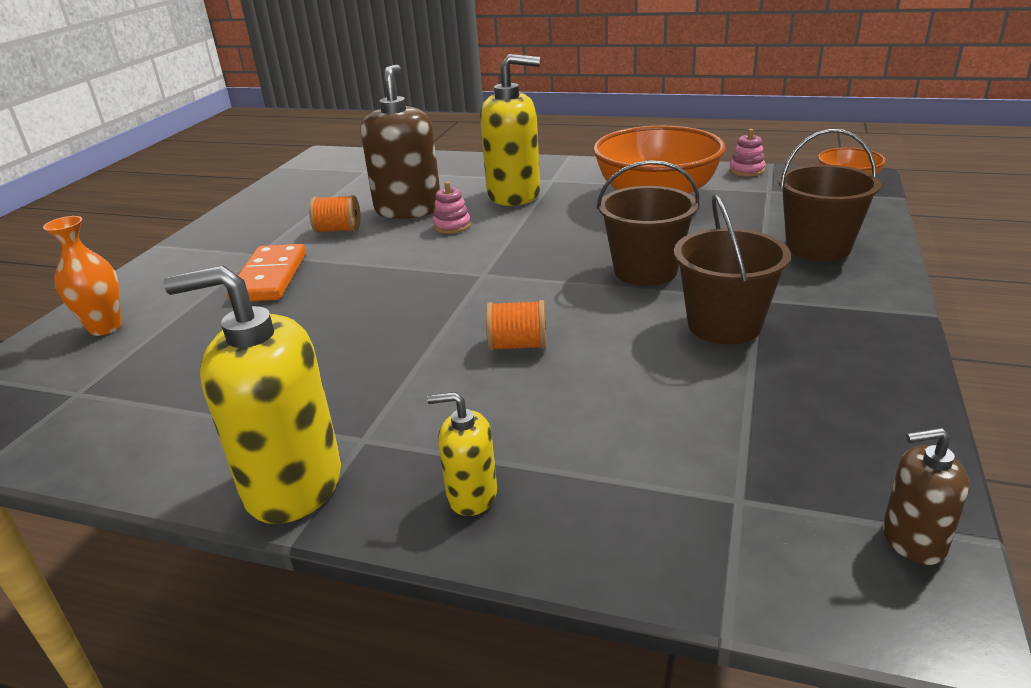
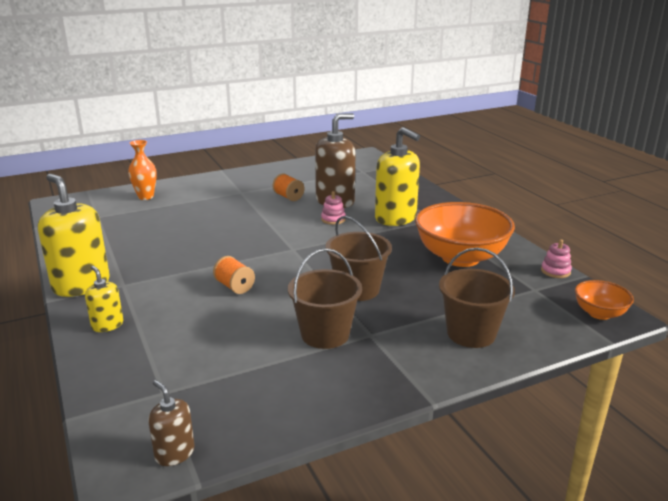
camera: 45 degrees right, 5 degrees down
(270, 277) = (224, 205): orange domino -> none

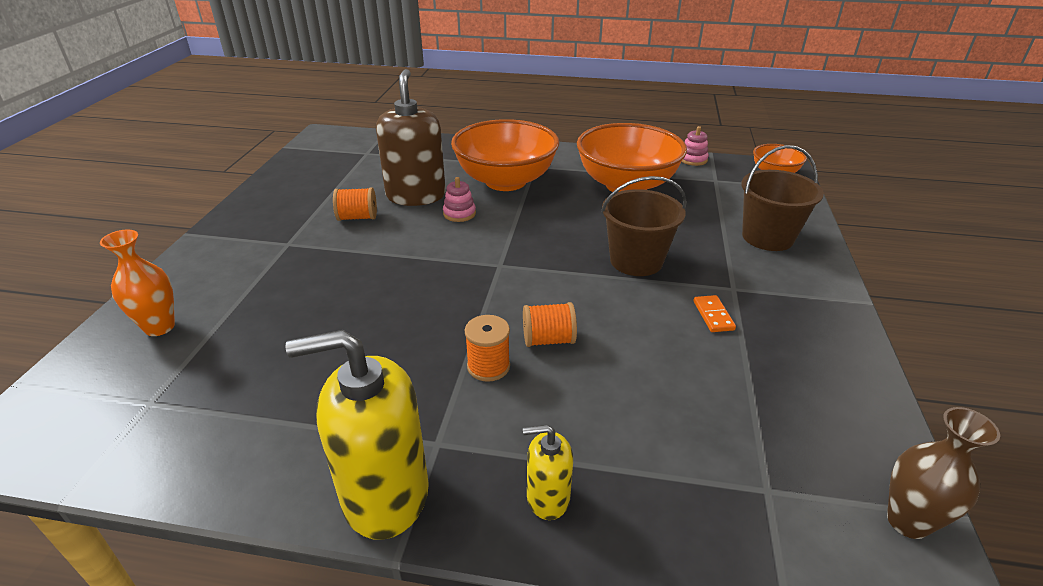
camera: 55 degrees left, 10 degrees up
(174, 453) = (907, 521): brown soap dispenser -> brown vase
(193, 278) = (488, 366): none -> orange spool
(325, 334) = (713, 315): brown bucket -> orange domino
(396, 218) = (505, 181): yellow soap dispenser -> orange bowl

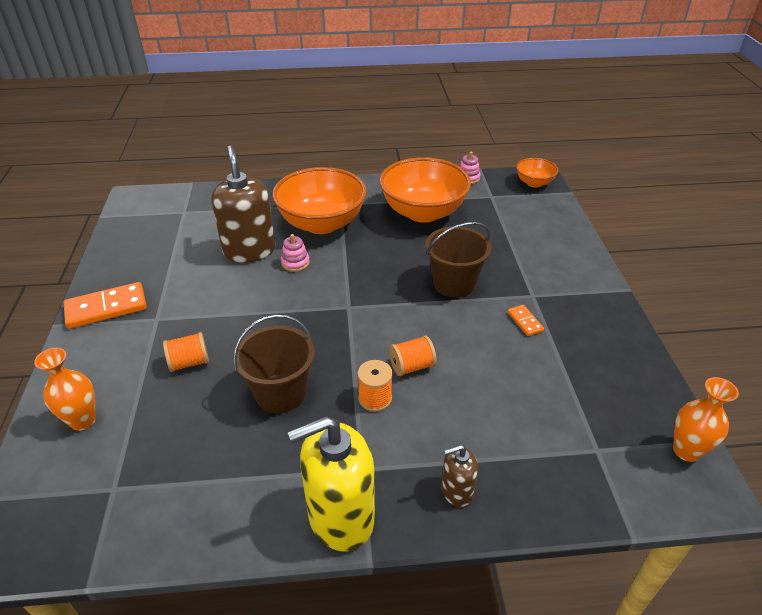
camera: 15 degrees left, 5 degrees up
(244, 226) = (106, 308): none -> orange domino
(357, 217) = (207, 281): orange spool -> orange spool (189, 362)
(547, 498) = (456, 491): yellow soap dispenser -> brown soap dispenser
(767, 237) = (545, 245): brown bucket -> brown bucket (280, 393)
(907, 521) = (686, 451): brown vase -> orange vase

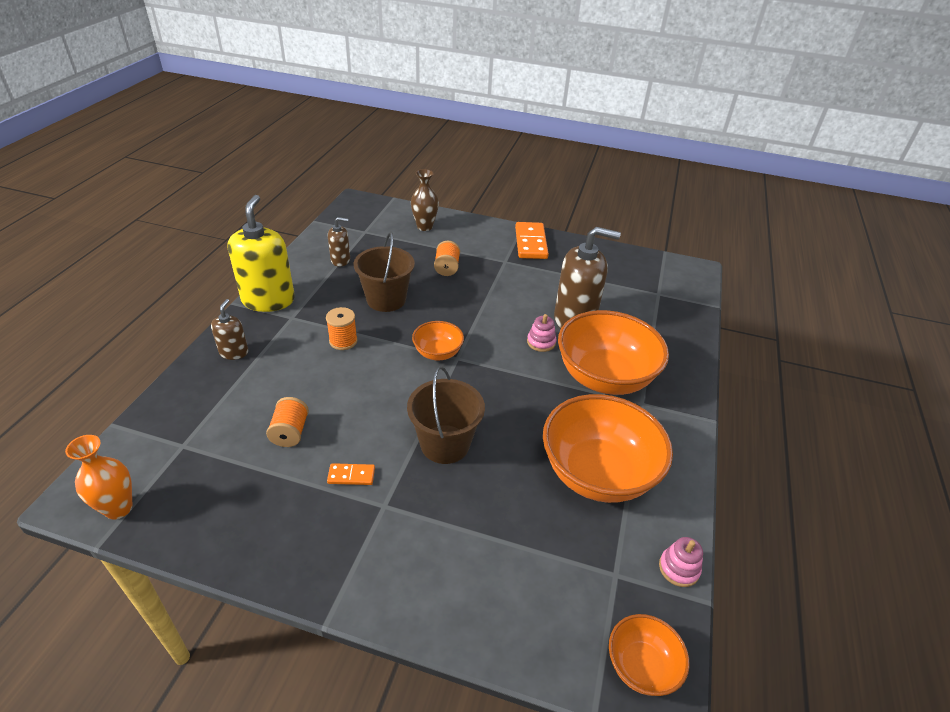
camera: 110 degrees right, 0 degrees up
(83, 420) = (424, 227): orange vase -> brown vase
(208, 480) = (340, 260): none -> brown soap dispenser
(349, 321) = (438, 353): none -> orange bowl
(412, 366) = (358, 371): orange spool -> orange spool (290, 432)

